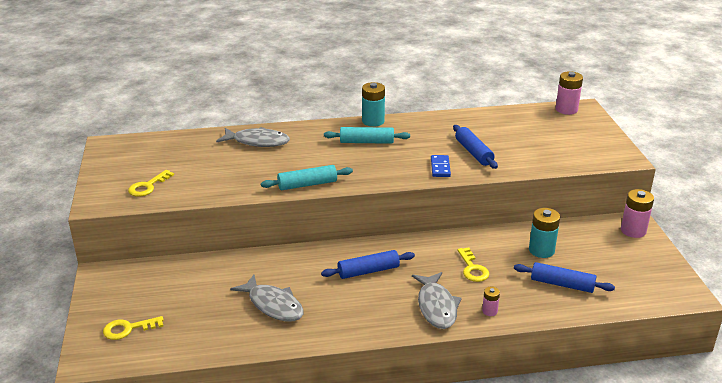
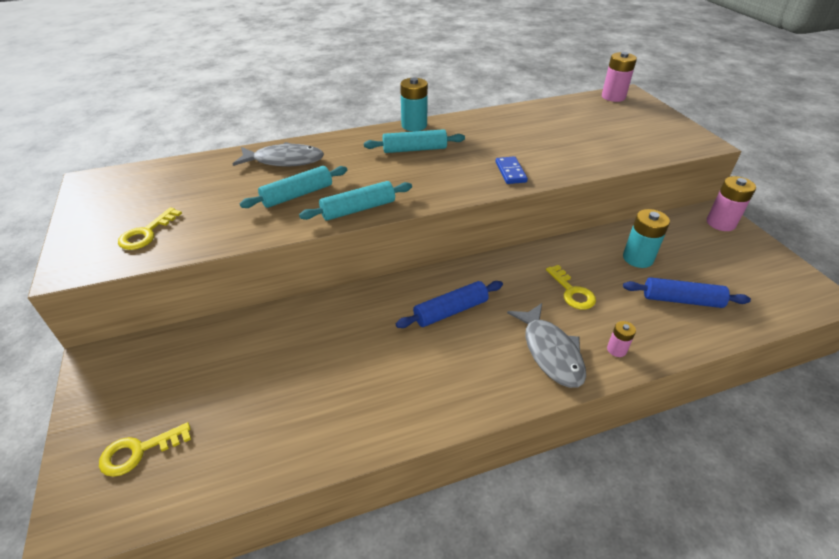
camera: 10 degrees left, 10 degrees up
(263, 169) = (297, 195): none -> turquoise rolling pin
(273, 305) = (342, 379): grey fish -> none
(473, 152) = (540, 151): blue rolling pin -> none

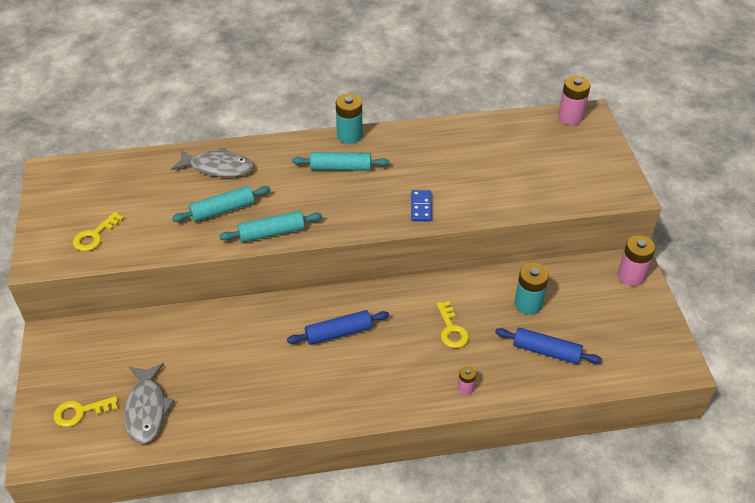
camera: 10 degrees right, 5 degrees up
(550, 352) = (409, 382): grey fish -> grey fish (146, 409)

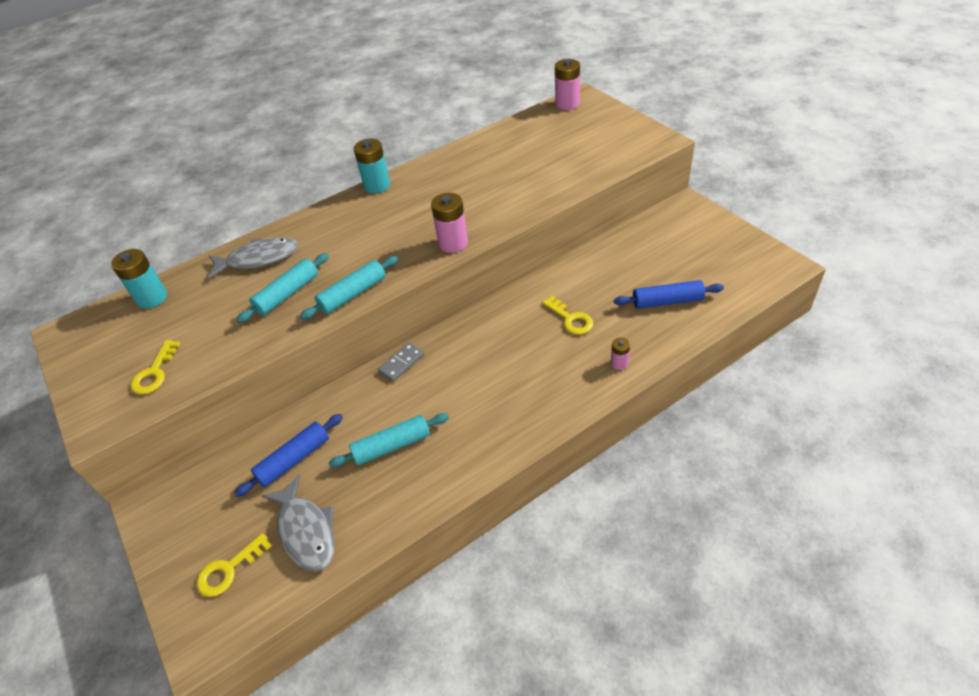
camera: 20 degrees left, 0 degrees up
(290, 306) = (401, 363): none -> grey domino
(338, 333) = (465, 367): blue rolling pin -> blue rolling pin (294, 459)
(341, 168) = (386, 214): turquoise rolling pin -> turquoise rolling pin (392, 446)
(421, 207) = (486, 217): blue domino -> none
(528, 304) = (623, 270): turquoise battery -> turquoise battery (152, 298)
(631, 276) = (692, 214): pink battery -> pink battery (453, 243)

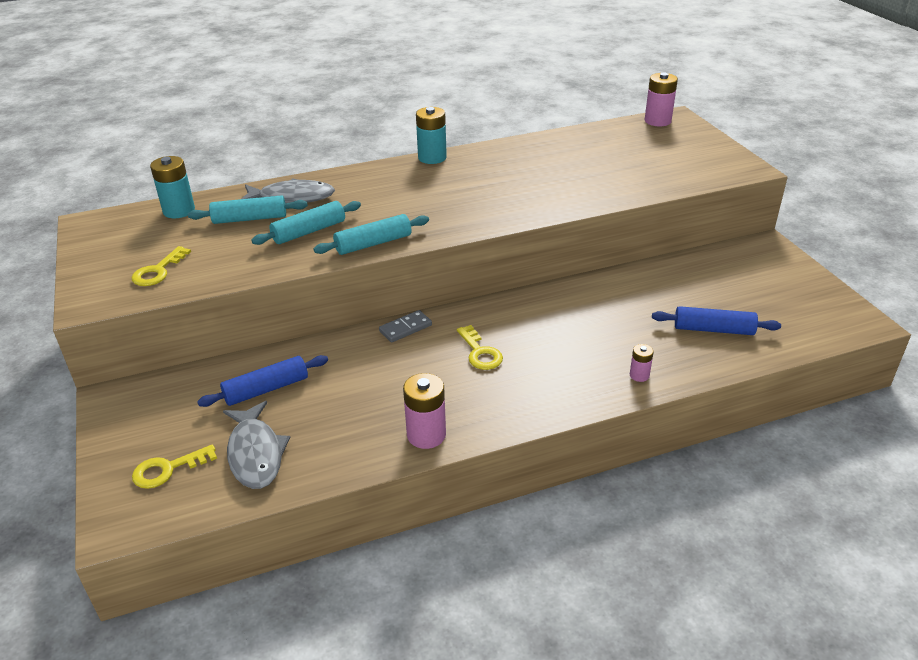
camera: 10 degrees right, 10 degrees down
(392, 446) = (369, 399): turquoise rolling pin -> turquoise rolling pin (250, 219)
(453, 243) = (491, 219): pink battery -> pink battery (426, 435)
(571, 319) = (600, 325): yellow key -> yellow key (480, 352)

